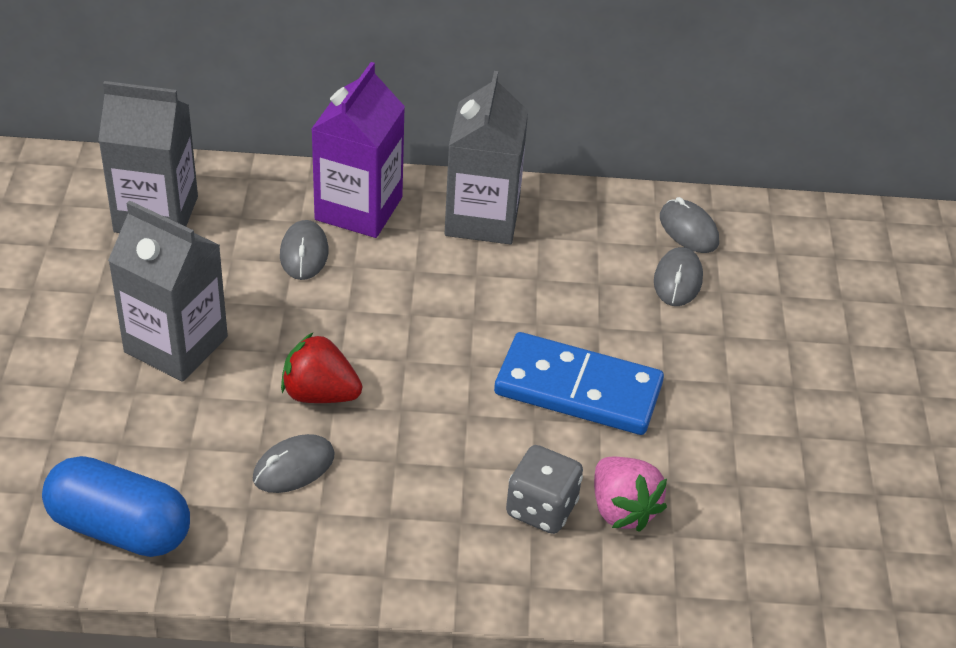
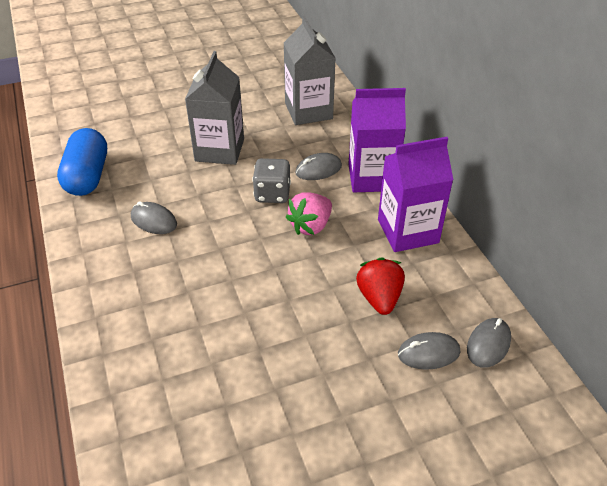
camera: 70 degrees right, 0 degrees up
(320, 394) = (213, 212): red strawberry -> red strawberry (379, 298)
(482, 218) = (408, 231): grey carton -> purple carton
(541, 508) = (168, 340): grey dice -> grey dice (272, 194)
(578, 389) = (283, 327): blue domino -> none
(622, 509) = (185, 384): pink strawberry -> pink strawberry (310, 226)

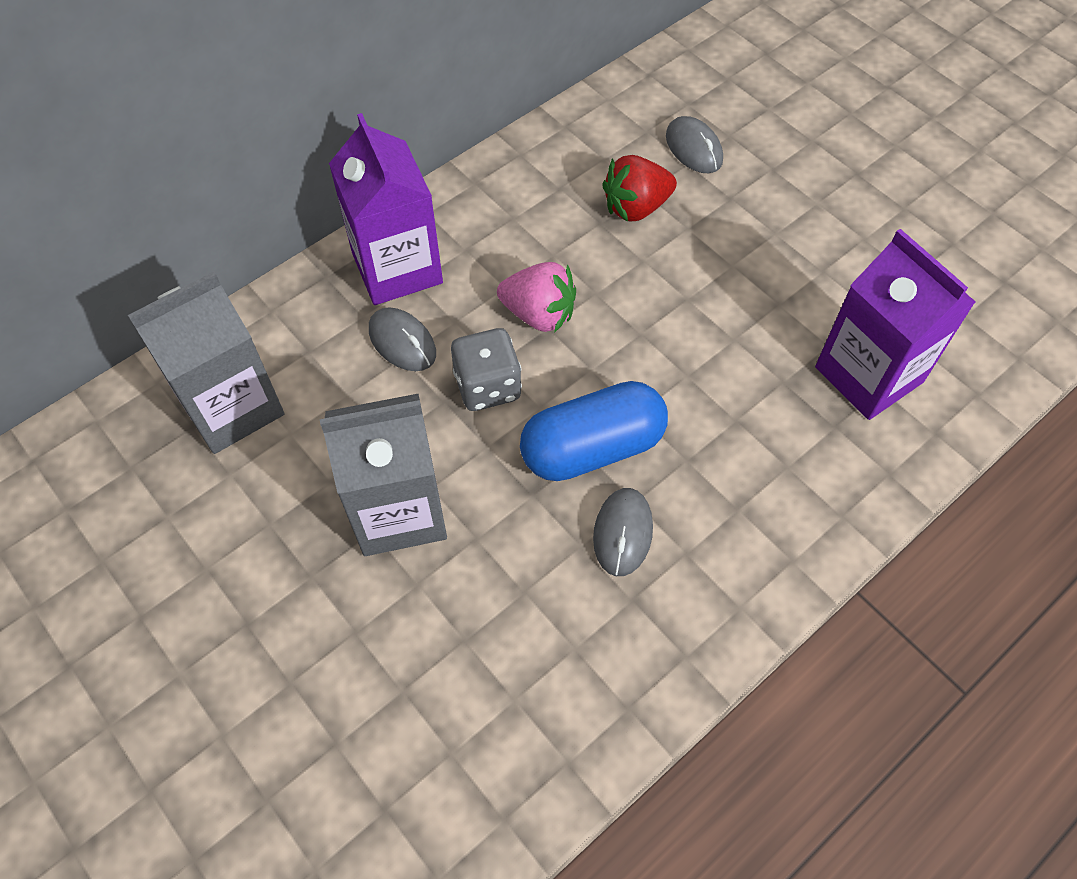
camera: 110 degrees left, 15 degrees up
(88, 176) = (559, 714): blue capsule -> blue capsule (592, 448)
(408, 231) = (501, 203): purple carton -> purple carton (868, 374)
(488, 344) = (653, 102): grey mouse -> none

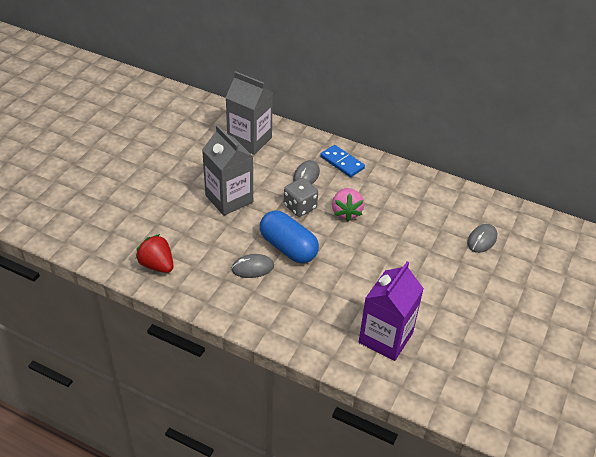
camera: 65 degrees right, 15 degrees down
(397, 268) = (342, 162): purple carton -> blue domino
(636, 207) = (428, 228): red strawberry -> red strawberry (157, 265)

